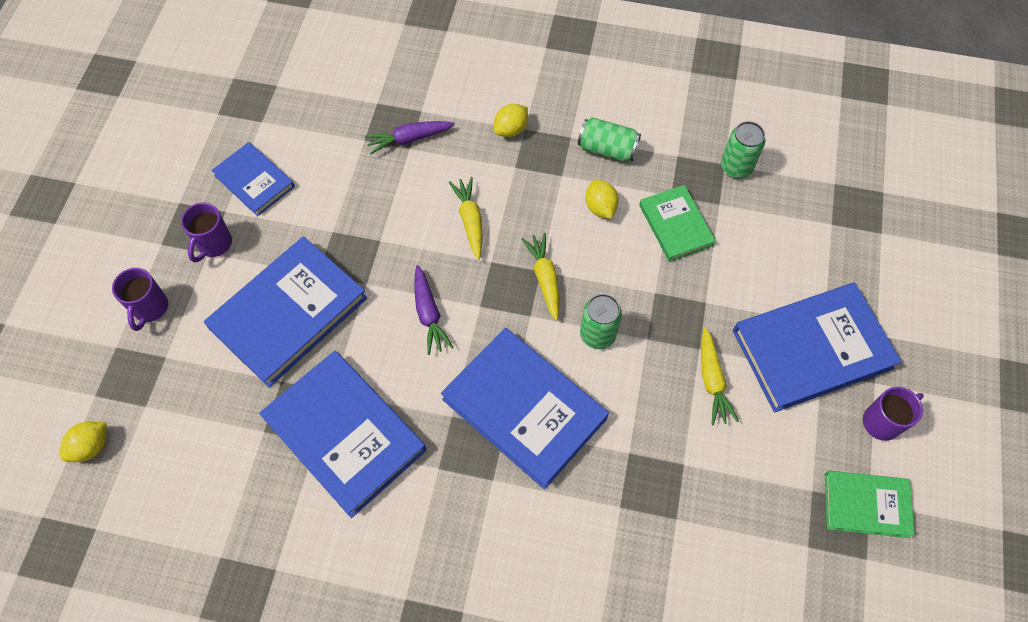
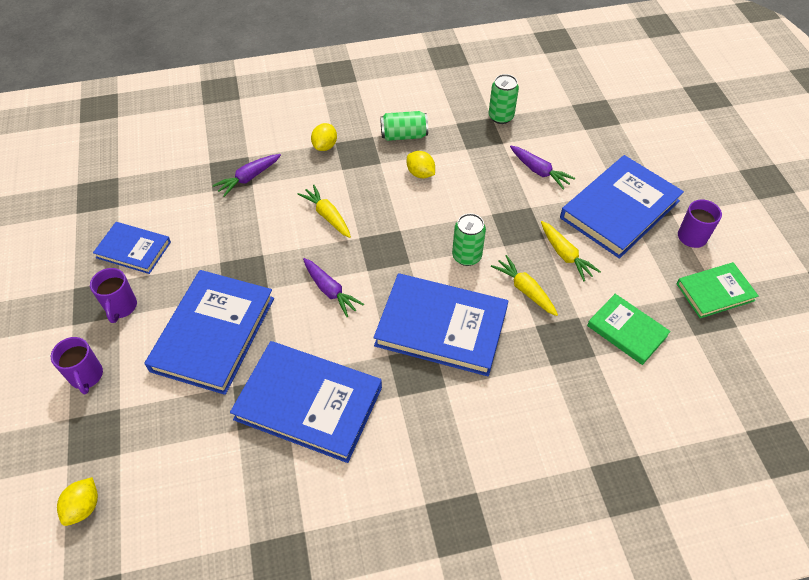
camera: 25 degrees left, 10 degrees down
(544, 278) = (406, 234): yellow carrot -> yellow carrot (524, 289)
(675, 225) = (481, 166): green book -> green book (627, 331)
(742, 259) = (539, 171): none -> purple carrot

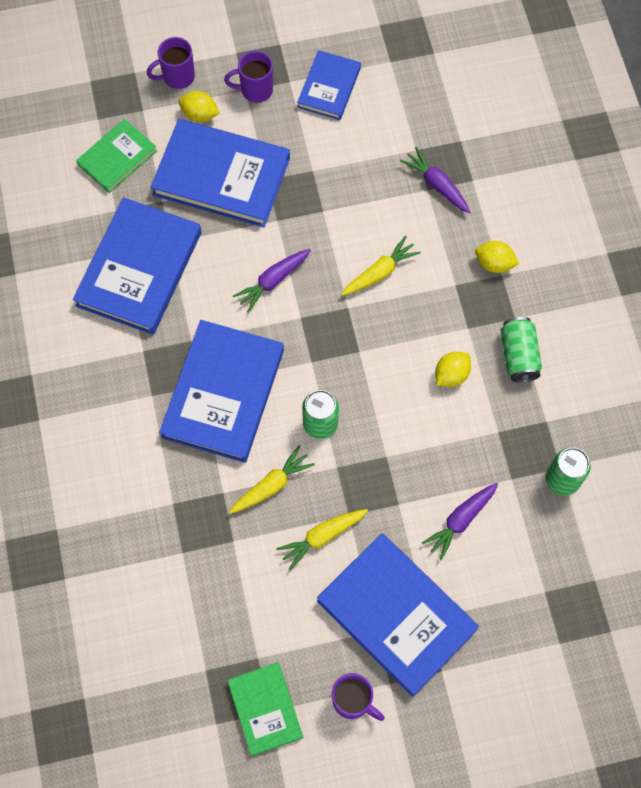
camera: 90 degrees right, 15 degrees up
(84, 507) = (51, 101): yellow lemon -> yellow lemon (200, 115)
(627, 331) = (213, 592): green book -> green book (117, 158)

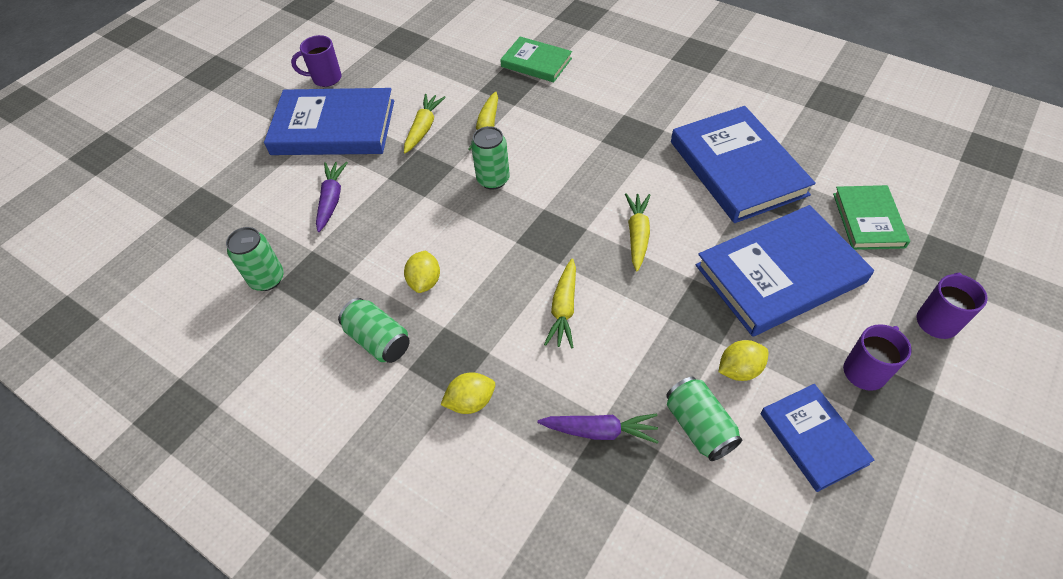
camera: 140 degrees right, 15 degrees down
(200, 115) = (870, 306): yellow lemon -> yellow lemon (739, 369)
(223, 393) = (580, 147): blue book -> none
(265, 709) = (376, 46): green book -> green book (536, 62)
(273, 281) = (637, 234): purple carrot -> yellow carrot
(380, 142) = (699, 426): none -> green can

